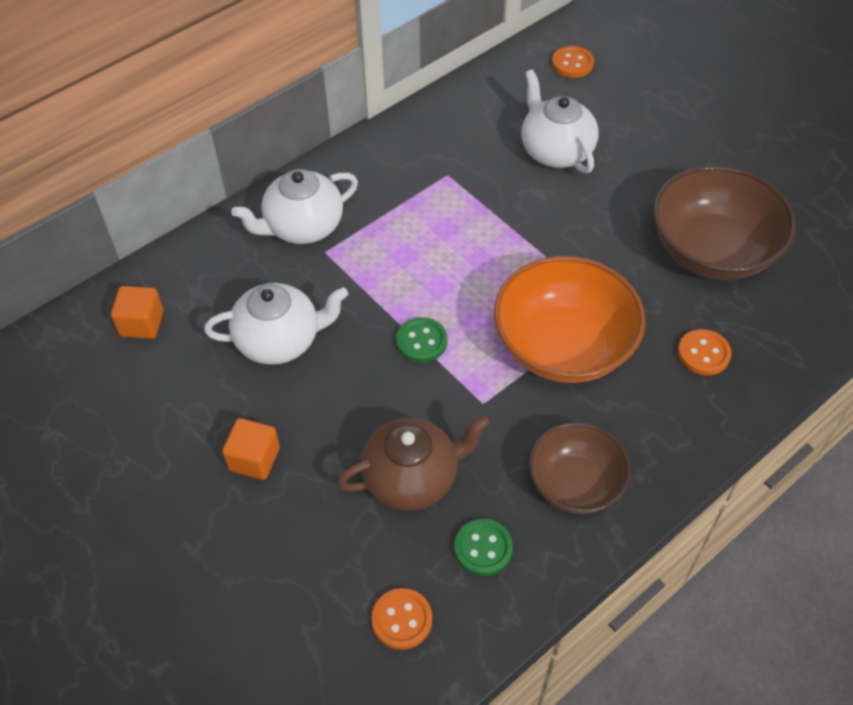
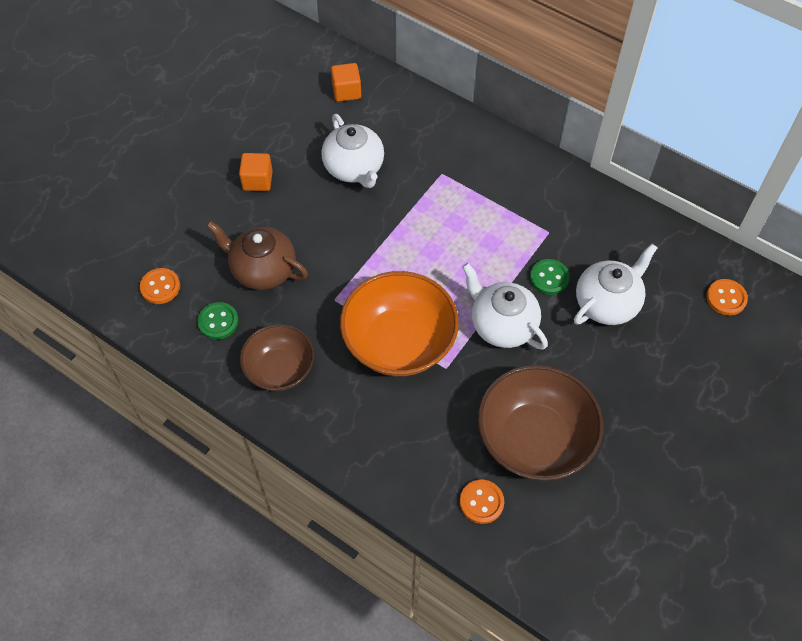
camera: 75 degrees right, 5 degrees up
(303, 227) = (461, 154): white teapot -> white teapot (502, 325)
(412, 478) = (262, 270): brown teapot -> brown teapot turned 150 degrees clockwise
(421, 341) = (377, 250): green button -> green button (549, 278)
(703, 353) = (421, 443): orange button -> orange button (481, 502)

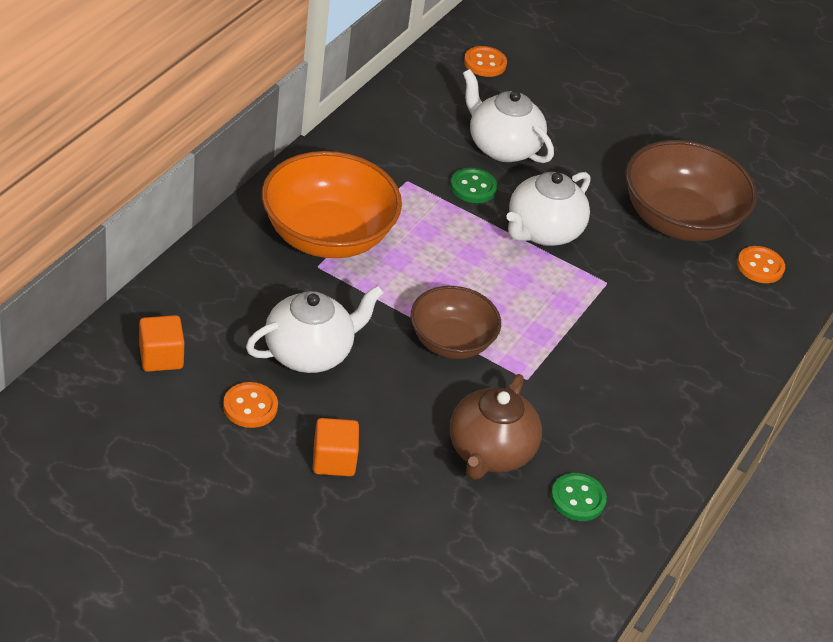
camera: 100 degrees left, 15 degrees down
(160, 287) = (531, 568): orange button -> orange button (250, 407)
(280, 369) = (636, 433): brown bowl -> brown bowl (451, 342)
(399, 342) = (580, 320): orange bowl -> orange bowl (327, 236)

